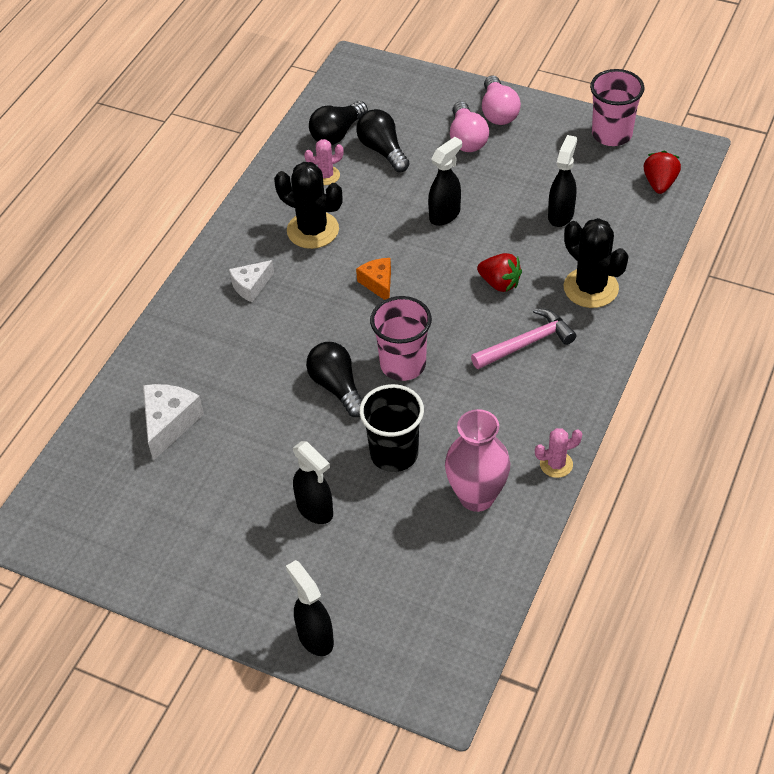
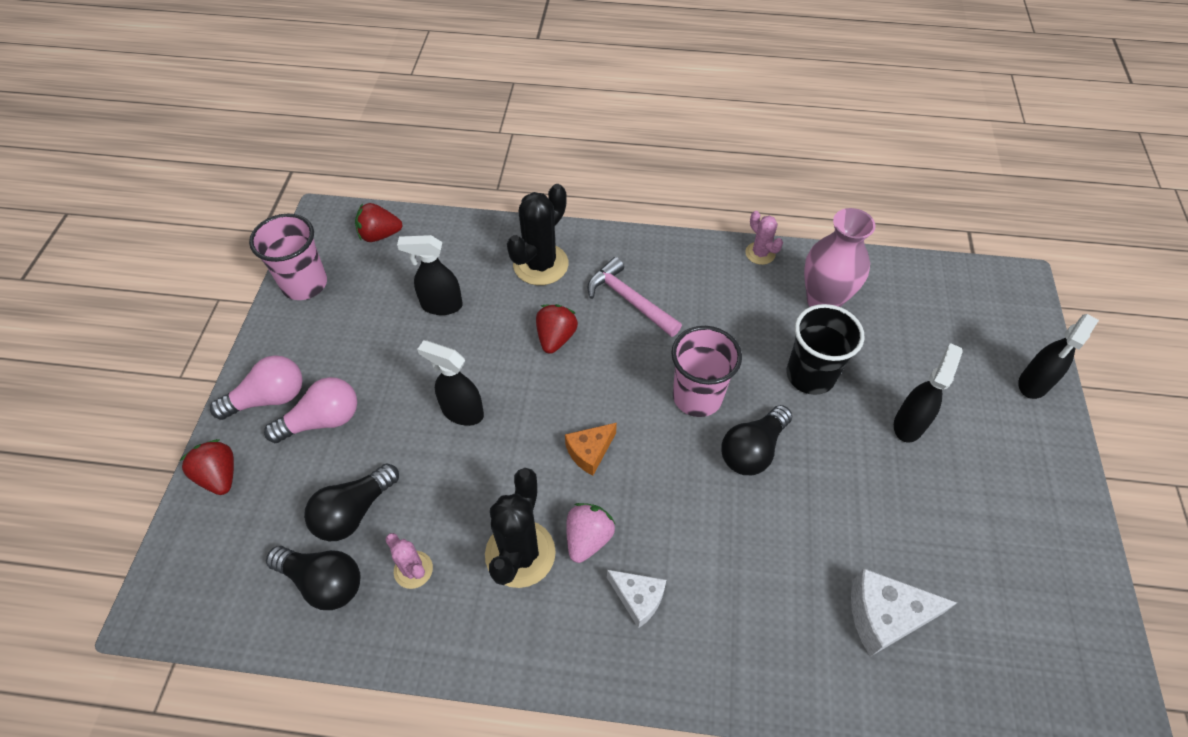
camera: 110 degrees left, 5 degrees up
(307, 268) = (588, 538): none -> pink strawberry
(439, 88) = (219, 476): none -> red strawberry

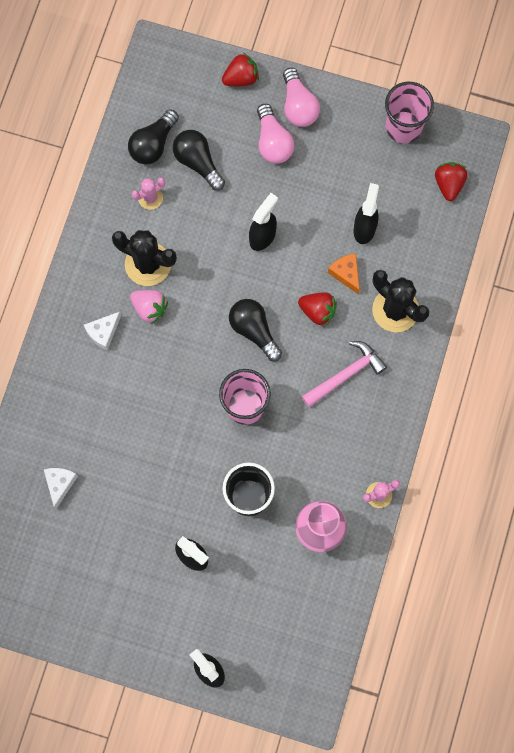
camera: 100 degrees right, 20 degrees up
(590, 452) = (213, 320): orange cheese -> orange cheese (346, 274)
(753, 450) = (193, 434): black light bulb -> black light bulb (254, 331)
(885, 616) = (60, 484): white cheese -> white cheese, size x0.66

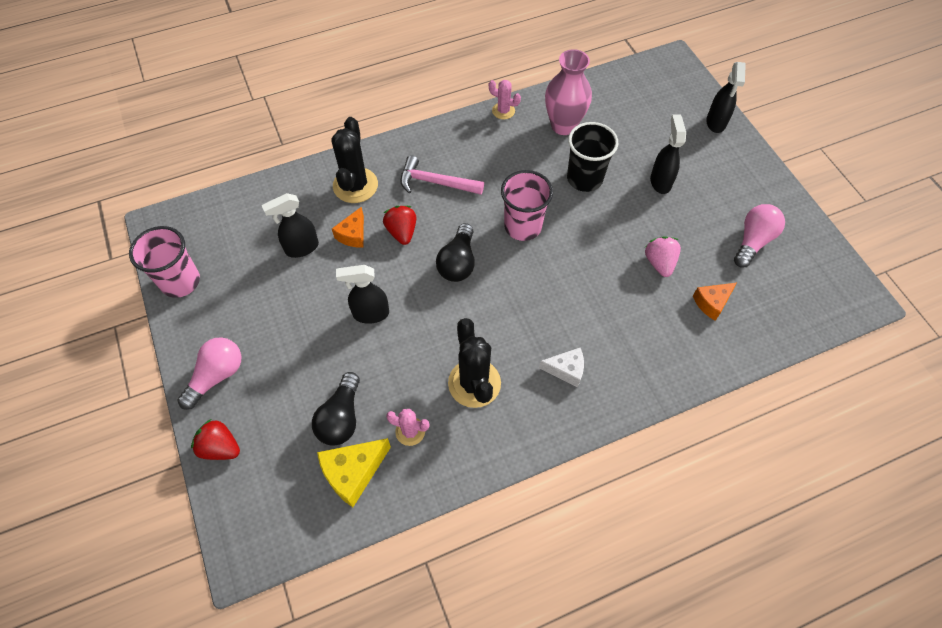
camera: 130 degrees left, 15 degrees down
(60, 484) = (712, 303): white cheese -> orange cheese
(149, 308) = (511, 351): pink strawberry -> pink strawberry (659, 263)
(153, 144) = (353, 473): black light bulb -> yellow cheese
(273, 142) = (271, 370): pink light bulb -> pink light bulb (753, 241)
(449, 184) = (214, 218): red strawberry -> none

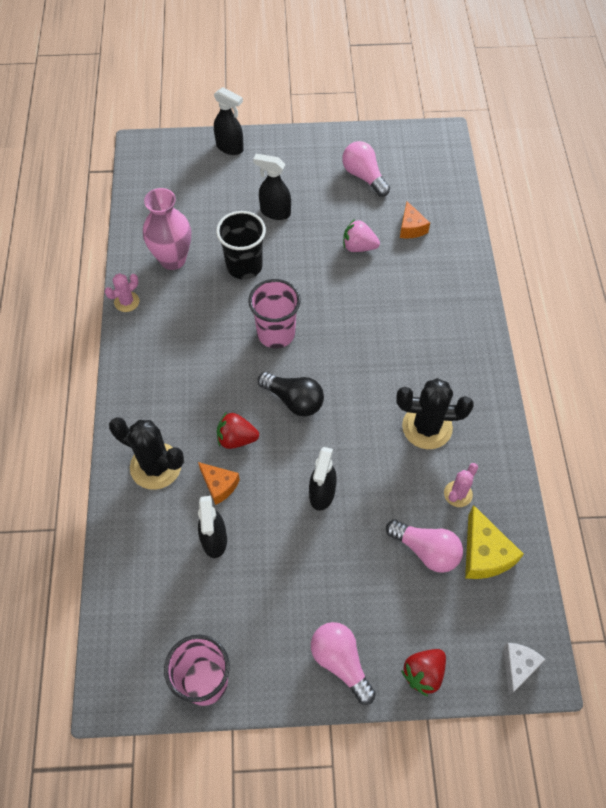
camera: 70 degrees left, 0 degrees up
(341, 418) = (426, 550): black light bulb -> pink light bulb
(435, 182) = (188, 390): pink hammer -> none
(566, 370) = (437, 352): white cheese -> white cheese (518, 666)

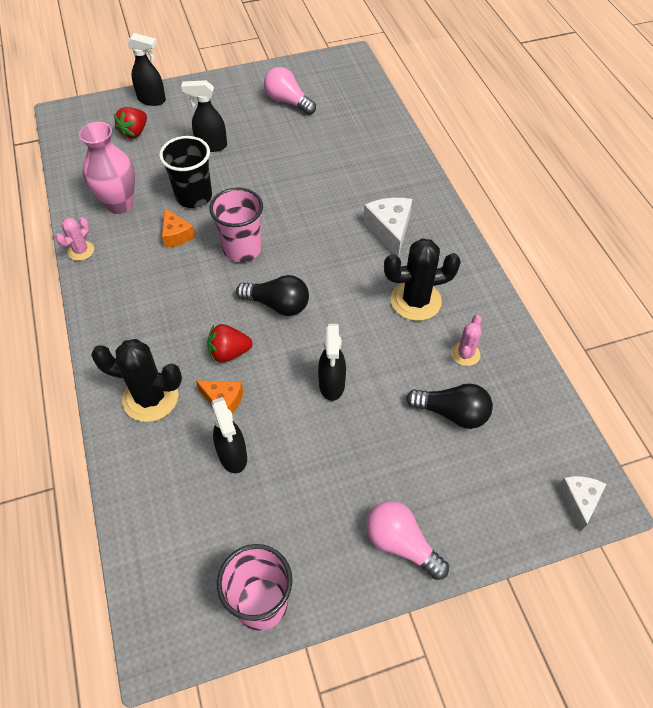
camera: 15 degrees left, 5 degrees down
(359, 247) = (301, 160): pink strawberry -> none
(411, 228) = (345, 135): orange cheese -> orange cheese (176, 235)
(423, 673) = (489, 532): red strawberry -> red strawberry (134, 132)
(424, 345) = (389, 230): none -> white cheese
(426, 550) = (452, 413): pink light bulb -> black light bulb
(484, 554) = (509, 402): yellow cheese -> none

